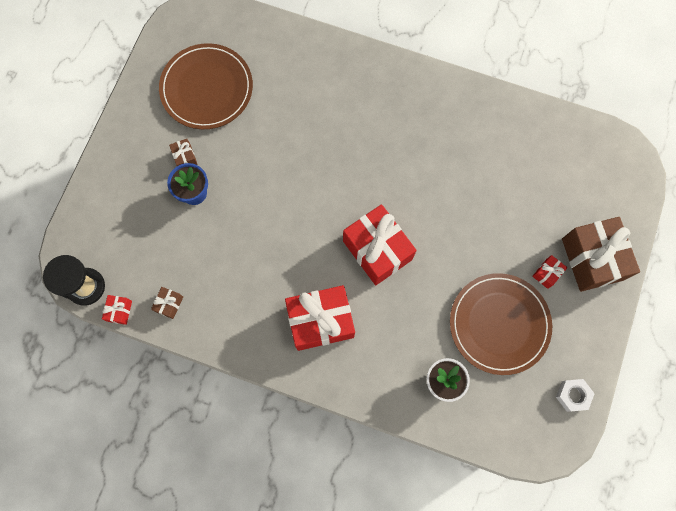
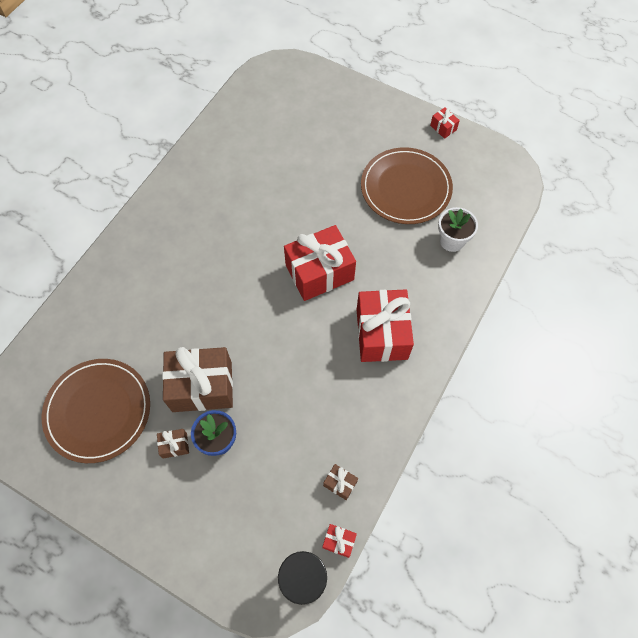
camera: 80 degrees left, 10 degrees down
(547, 273) = (366, 145): red gift -> red gift (443, 128)
(572, 395) = (473, 148): white nut -> none
(592, 259) = (359, 111): brown gift -> brown gift (202, 387)

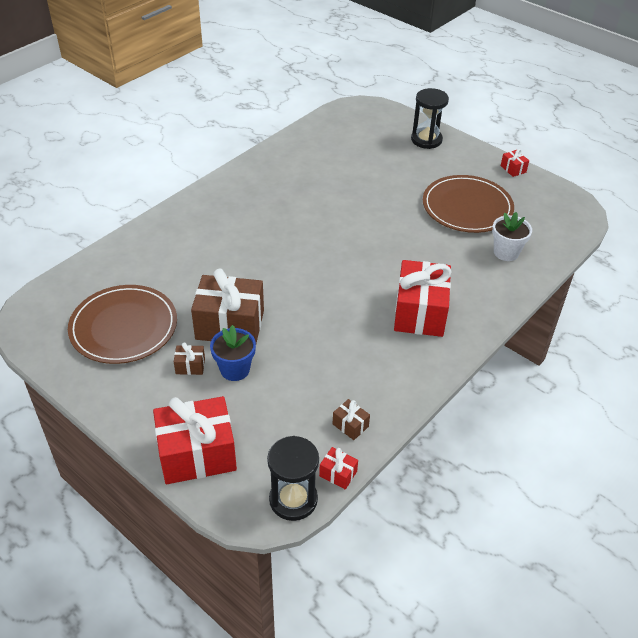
camera: 10 degrees right, 20 degrees down
(319, 272) = (367, 257): red gift -> red gift (197, 454)
(351, 103) = (426, 140): none -> black hourglass

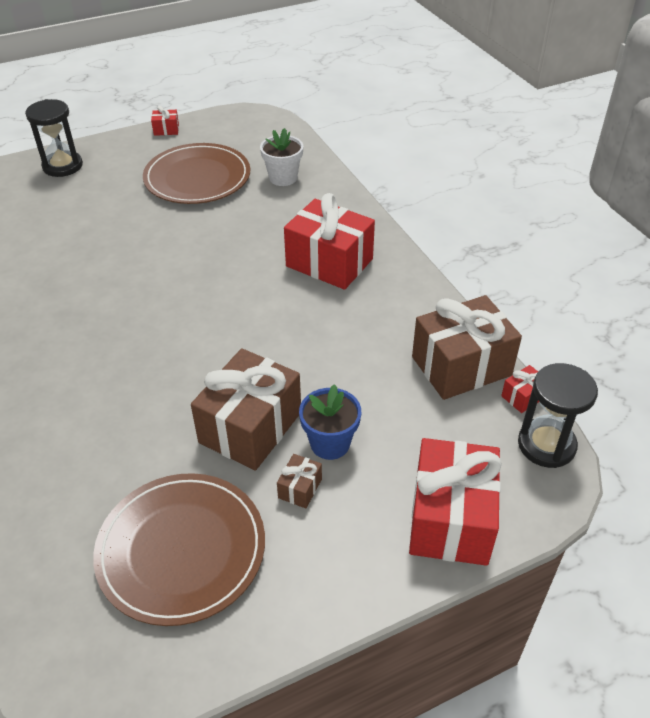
camera: 65 degrees left, 0 degrees up
(350, 425) = (461, 366): brown gift -> brown gift, size x2.36

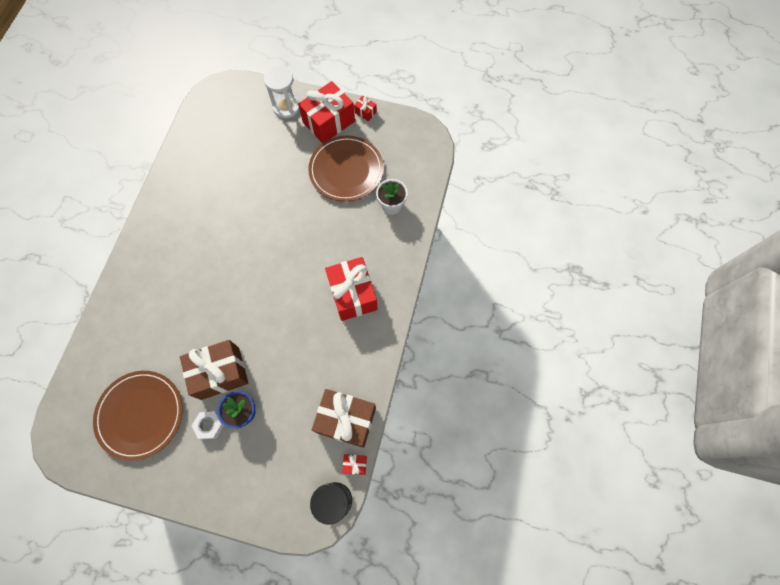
camera: 40 degrees right, 25 degrees up
(62, 166) = (286, 107): black hourglass -> white hourglass
(300, 488) = (209, 425): brown gift -> white nut
(451, 519) = (253, 498): red gift -> red gift (329, 122)

